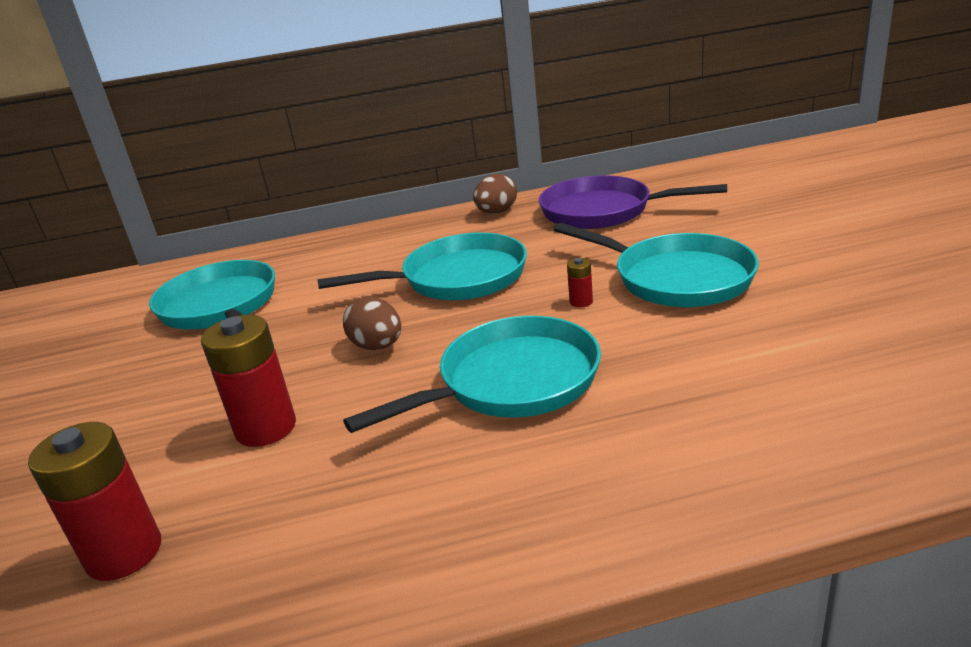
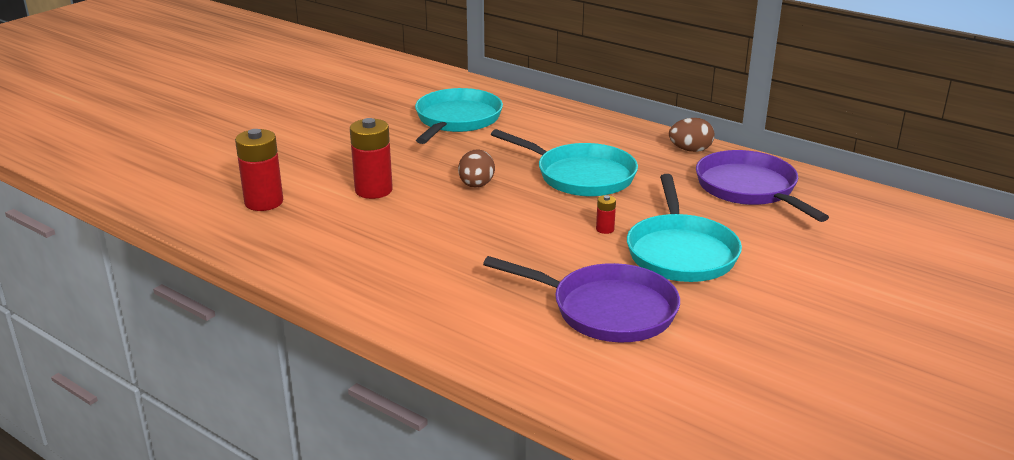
camera: 45 degrees right, 0 degrees up
(511, 382) = (490, 241): turquoise pan -> none
(750, 359) = (607, 310): none -> purple pan

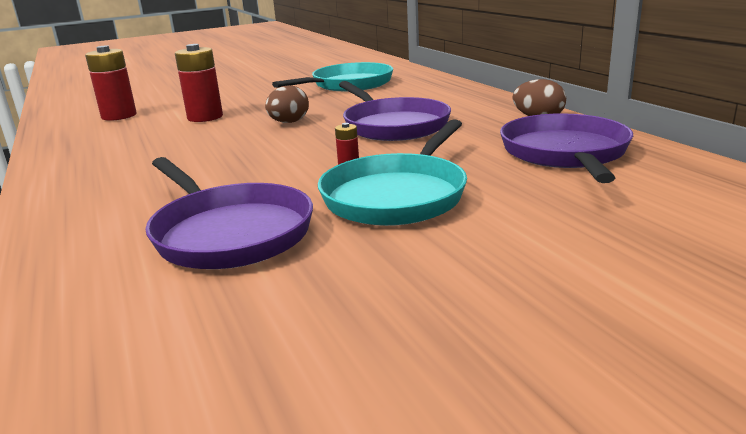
camera: 30 degrees right, 5 degrees down
(580, 176) = (393, 125): turquoise pan -> purple pan

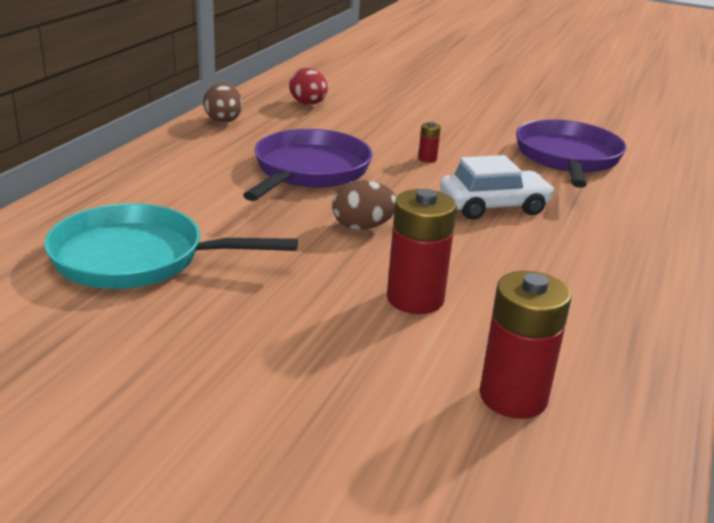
camera: 135 degrees left, 5 degrees up
(232, 161) = (493, 206): none -> white car
(398, 195) = (448, 131): turquoise pan -> none
(565, 153) = (308, 104): purple pan -> red egg

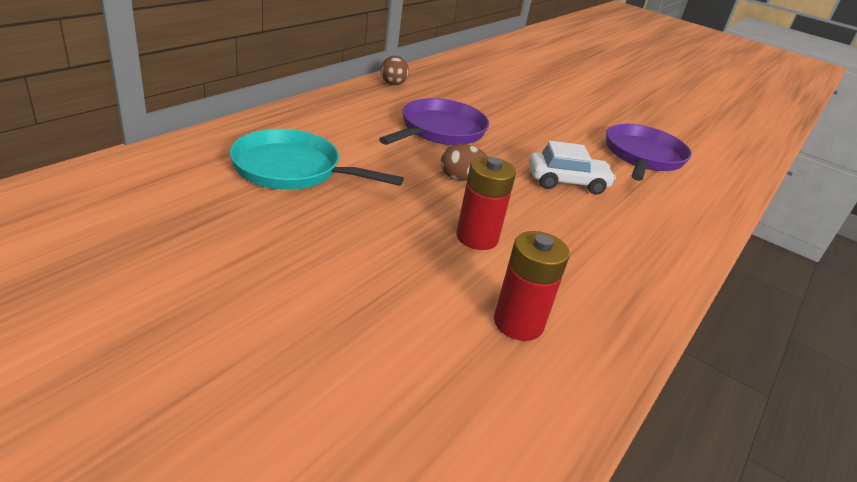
camera: 10 degrees right, 5 degrees up
(308, 104) = (460, 82): red egg -> none
(427, 159) = (532, 138): red battery -> none

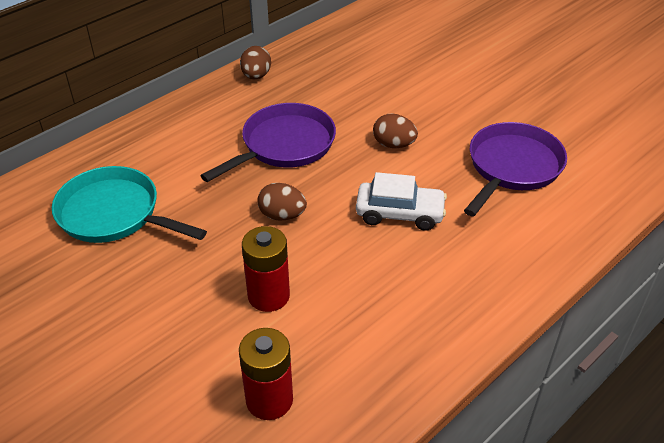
camera: 15 degrees right, 10 degrees up
(536, 136) = (393, 144): none -> brown egg

